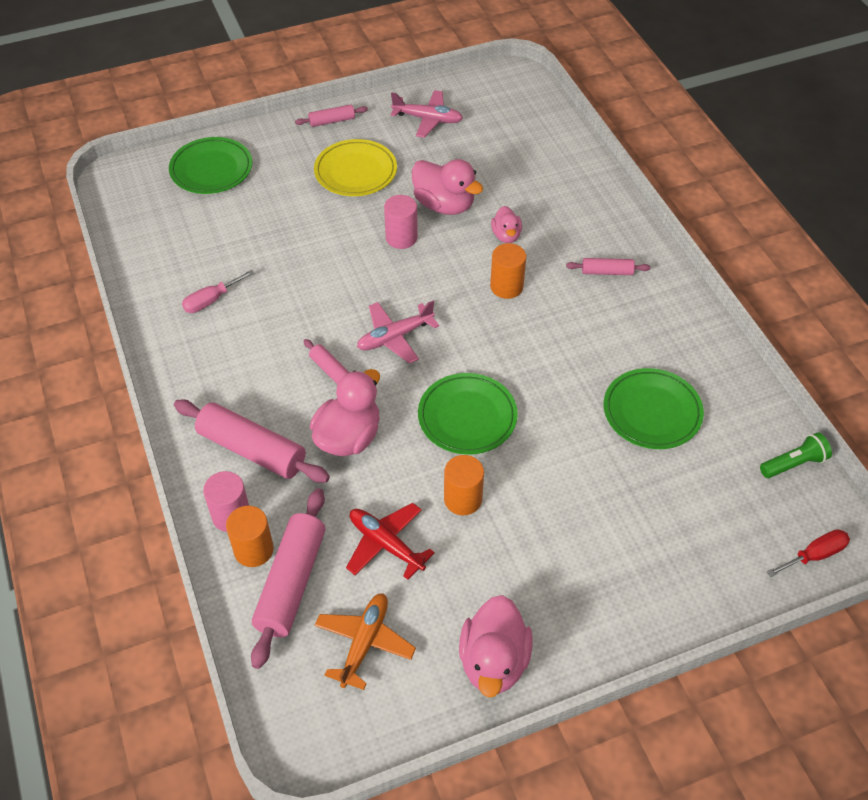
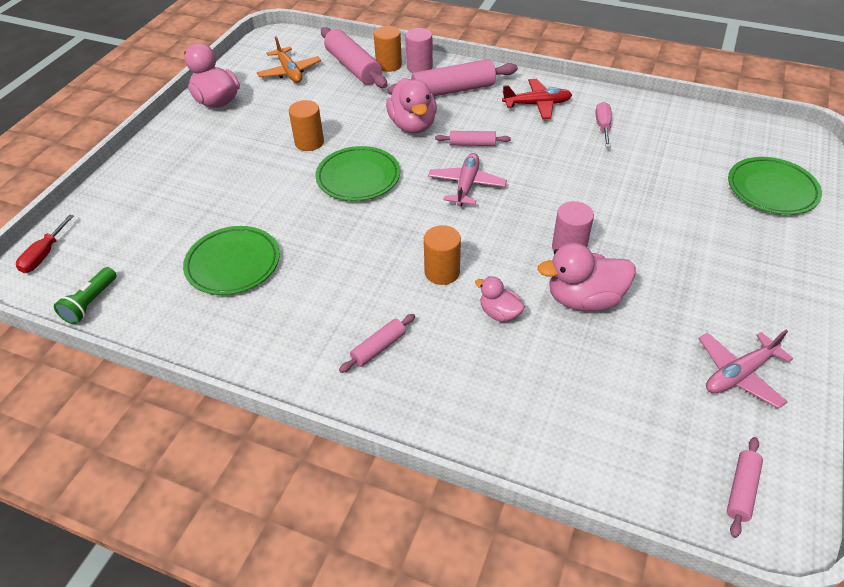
camera: 135 degrees right, 5 degrees down
(332, 121) = (794, 298): pink rolling pin -> pink rolling pin (741, 490)
(355, 172) = (690, 270): yellow plate -> none
(386, 544) = (327, 103): red plane -> red plane (537, 104)

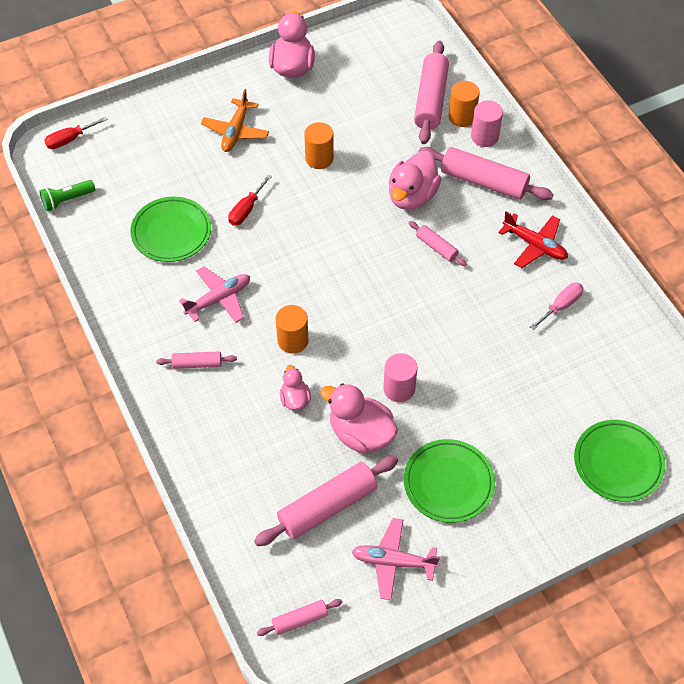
camera: 40 degrees right, 10 degrees up
(286, 208) = (246, 210): none -> red screwdriver
(289, 72) = (375, 71): orange plane -> orange plane (236, 131)
(358, 177) = (320, 218): green plate -> green plate (448, 483)
(466, 185) = (389, 282): pink plane -> pink plane (219, 299)
(634, 374) = (327, 506): none -> pink rolling pin

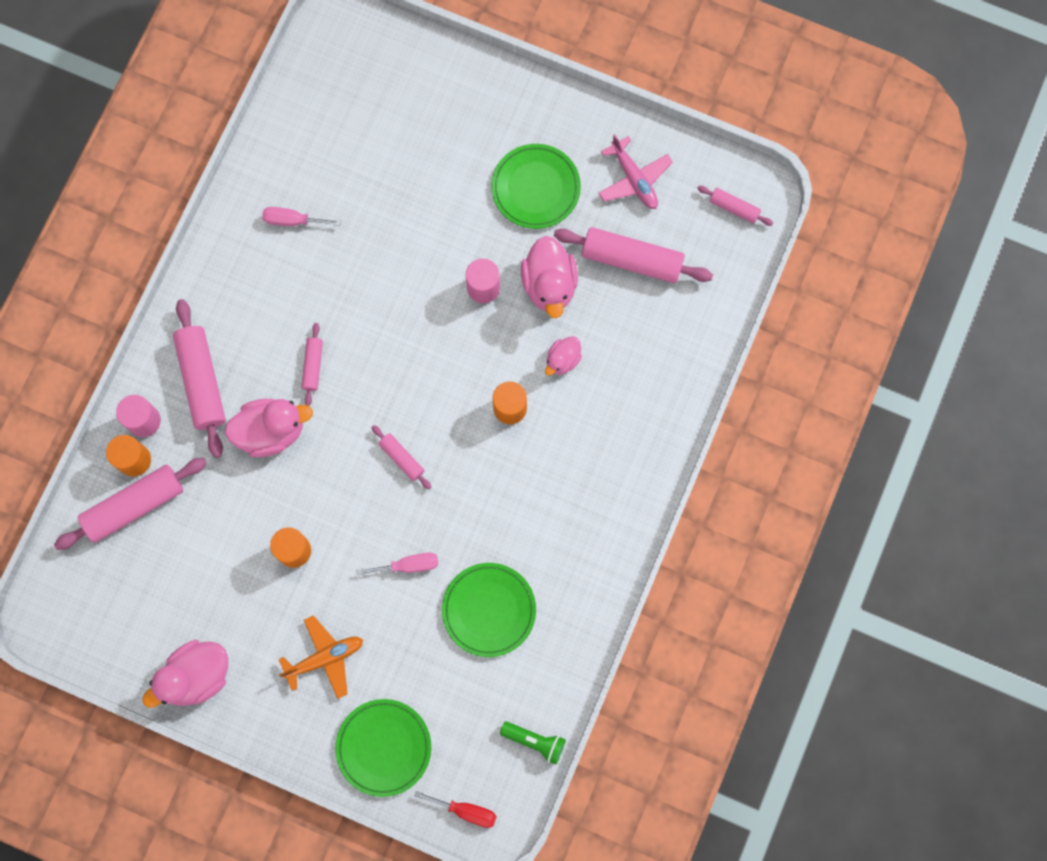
camera: 130 degrees left, 20 degrees up
(197, 364) = (598, 466): pink rolling pin -> pink rolling pin (402, 458)
(219, 299) = (522, 504): pink plane -> none
(246, 210) = (408, 565): red screwdriver -> pink screwdriver
(535, 245) = (242, 286): red plane -> none
(618, 463) = (412, 80): green plate -> green plate (384, 747)

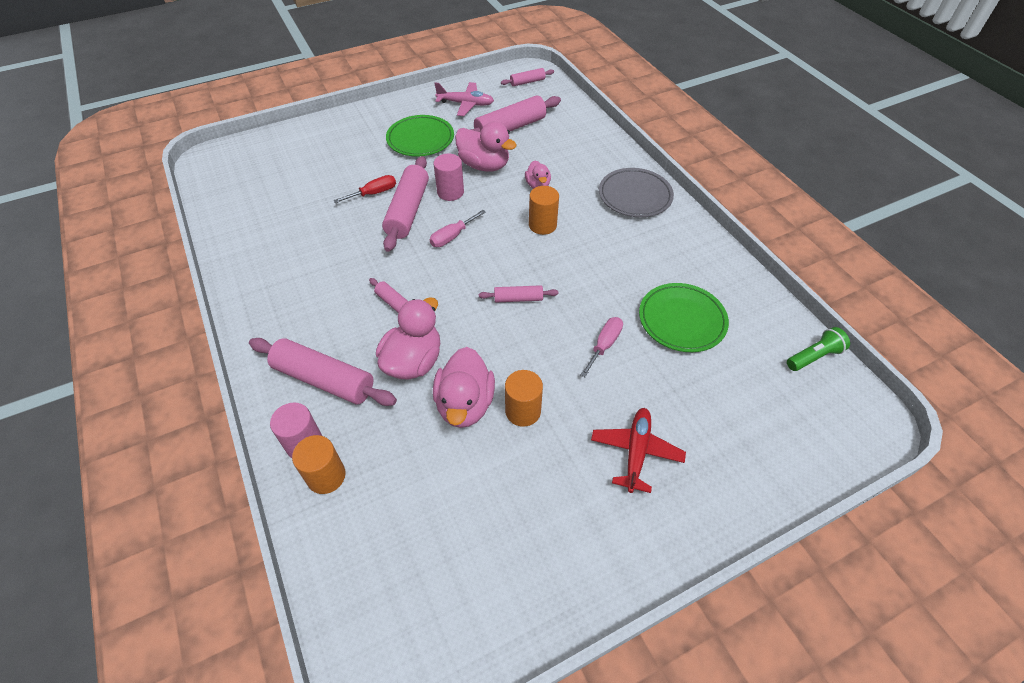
camera: 50 degrees left, 25 degrees down
(134, 505) = (363, 506): pink rolling pin -> pink rolling pin (408, 211)
(197, 676) = (569, 573): pink duck -> pink duck (465, 404)
(292, 220) = (287, 252): pink screwdriver -> pink screwdriver (452, 236)
(325, 658) = (636, 452): orange plane -> red plane
(384, 747) = (752, 462): green plate -> none
(466, 811) = (852, 439): red screwdriver -> red screwdriver (374, 193)
(625, 462) = (635, 196): none -> grey plate

